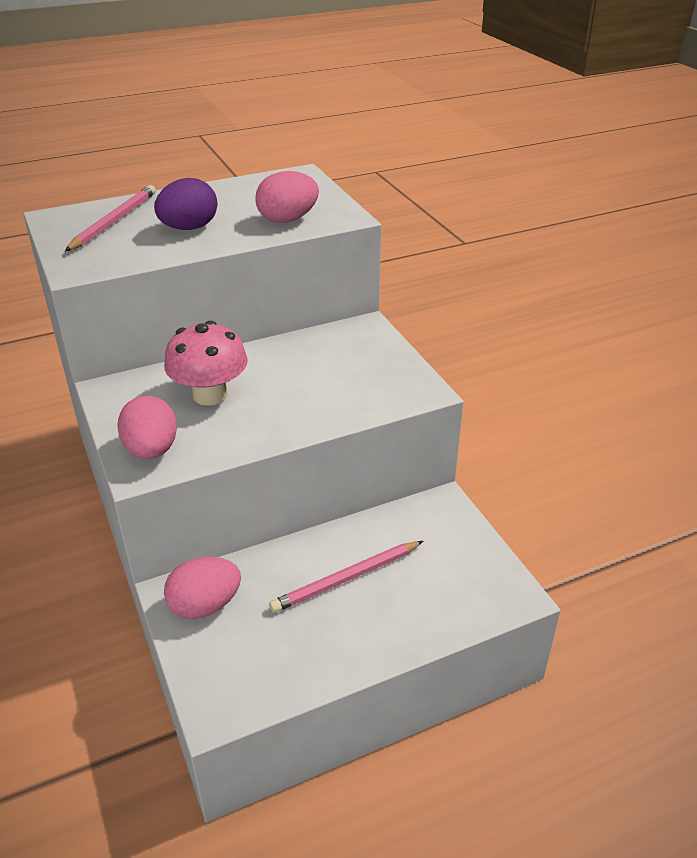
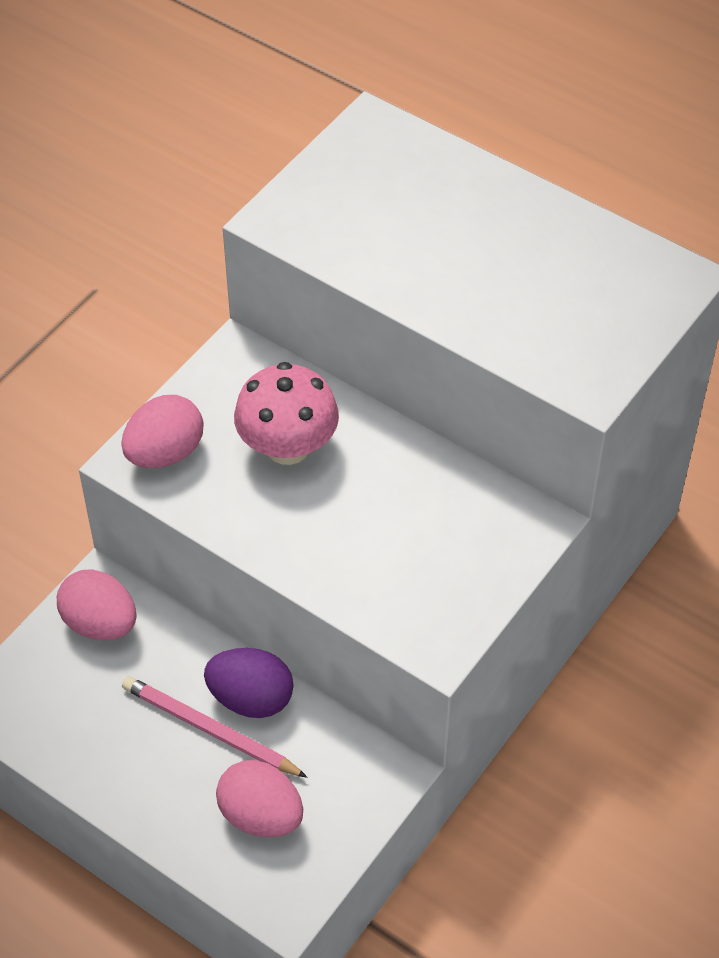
camera: 60 degrees right, 15 degrees up
(114, 221) = (401, 180): pink pencil -> none
(189, 228) = (437, 255): purple egg -> purple egg (251, 699)
(287, 219) = (534, 334): pink egg -> pink egg (261, 815)

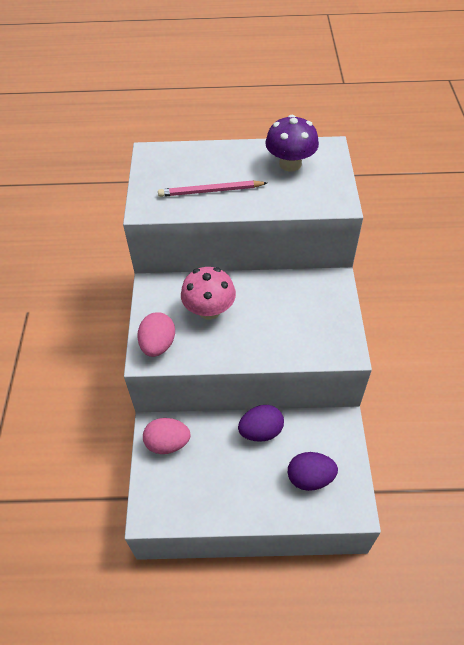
camera: 35 degrees left, 0 degrees up
(210, 730) = (256, 456): pink pencil -> pink pencil (210, 191)
(261, 815) = (310, 478): pink egg -> purple egg
(579, 270) = (290, 164): none -> purple mushroom

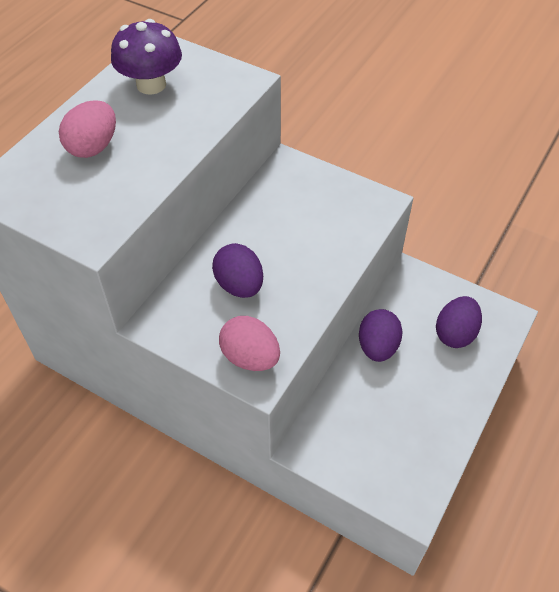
camera: 60 degrees left, 0 degrees up
(168, 443) = (335, 443): pink egg -> pink egg (93, 147)
(209, 310) = (239, 285): pink mushroom -> purple egg
(210, 191) = (125, 166): pink pencil -> none

